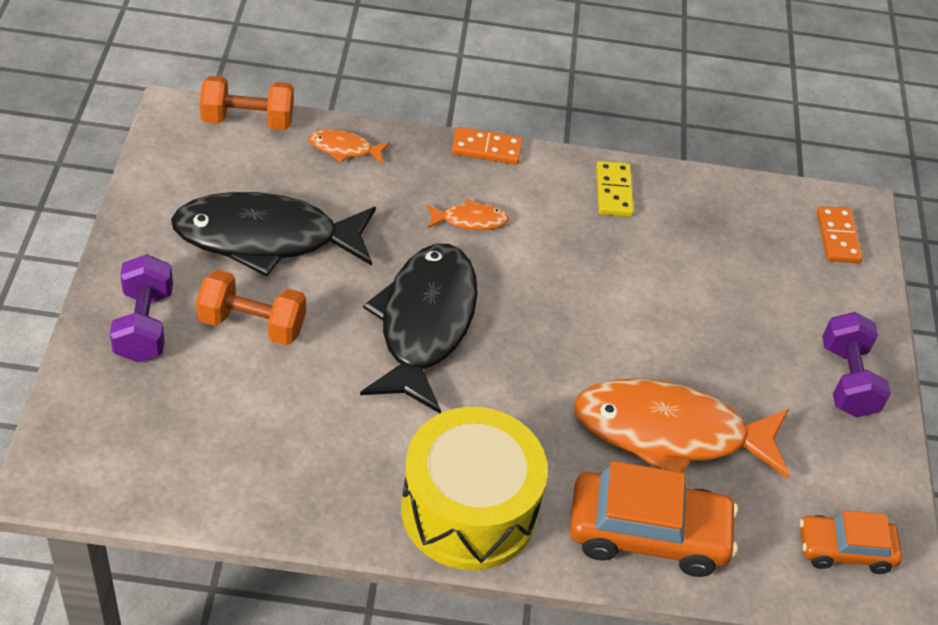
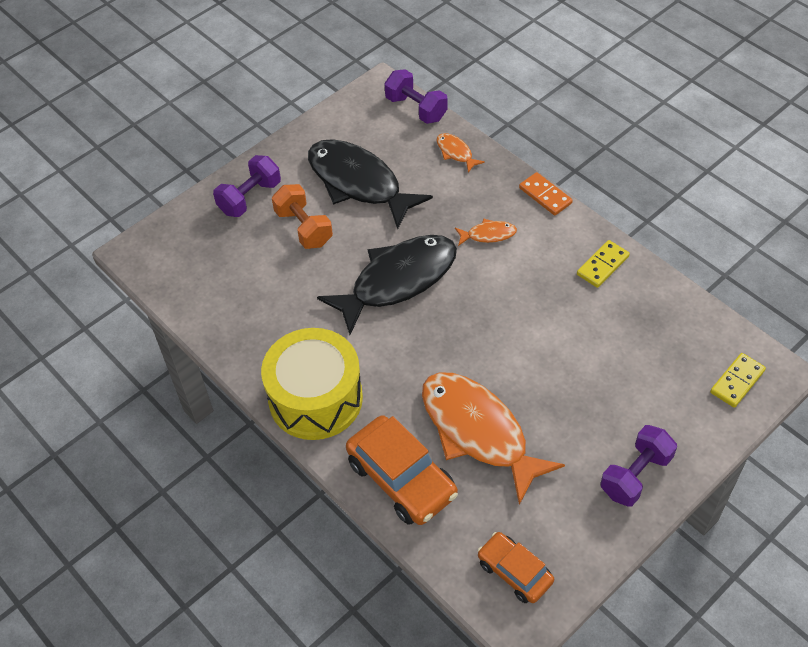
camera: 50 degrees right, 5 degrees up
(248, 121) = (416, 108): orange dumbbell -> purple dumbbell
(470, 220) = (488, 235): orange fish -> orange fish turned 45 degrees counterclockwise
(838, 237) = (737, 382): orange domino -> yellow domino

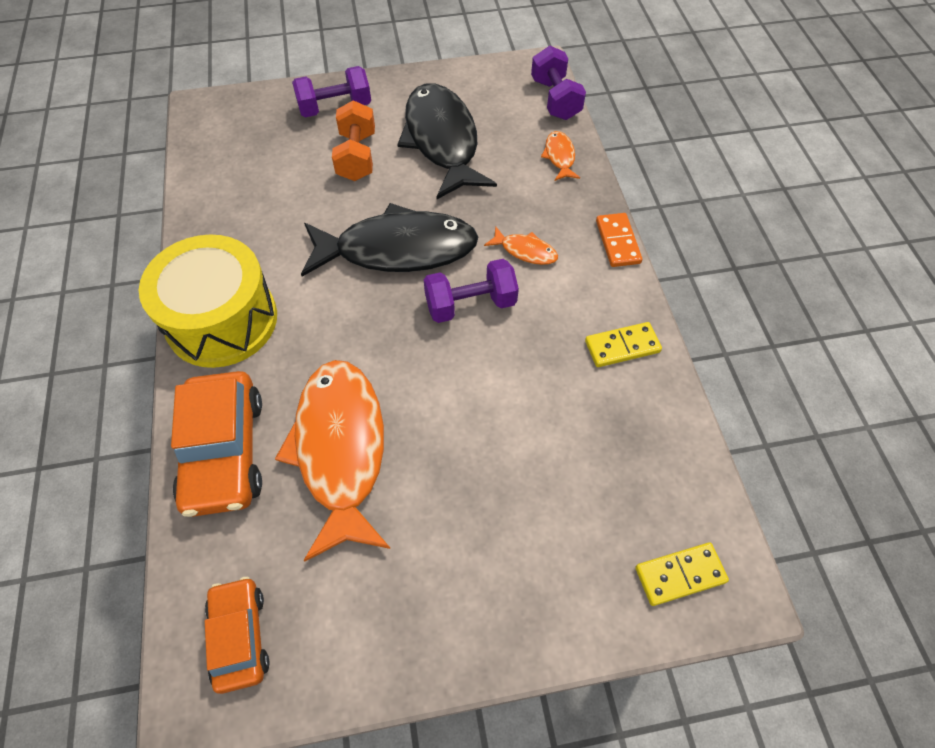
camera: 30 degrees right, 5 degrees up
(635, 475) = (466, 612): purple dumbbell -> purple dumbbell (470, 304)

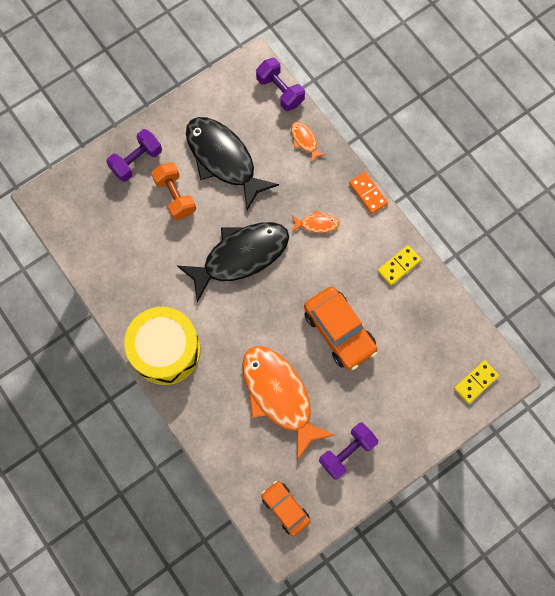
camera: 25 degrees left, 15 degrees up
(224, 451) = (218, 425): orange car -> orange car (339, 331)
(470, 304) = (303, 276): purple dumbbell -> purple dumbbell (347, 452)

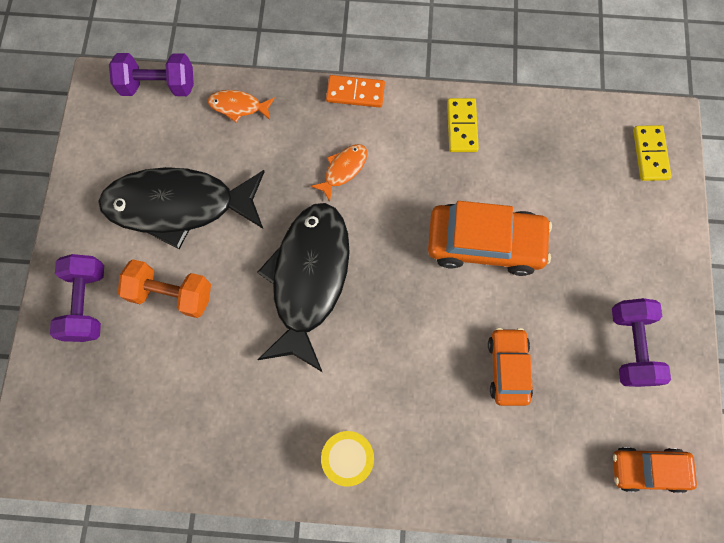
camera: 50 degrees left, 0 degrees up
(166, 350) = (348, 457): yellow drum -> yellow drum, size x0.48
(279, 395) = (508, 368): orange fish -> orange car

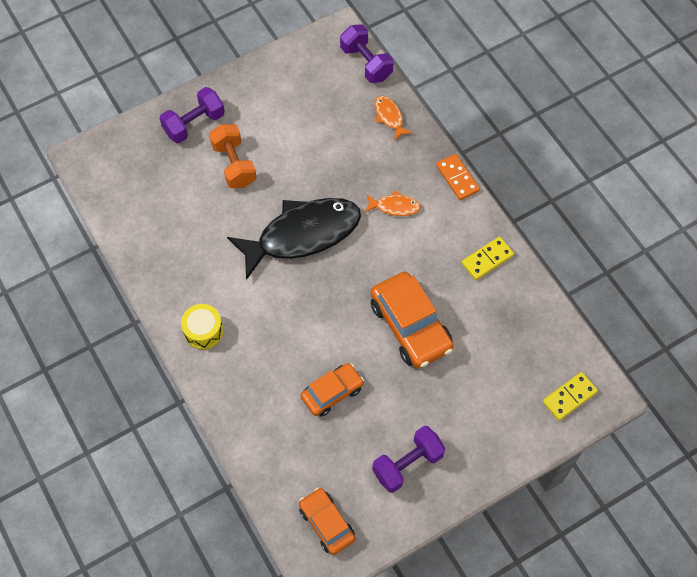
camera: 55 degrees right, 10 degrees down
(178, 205) = (294, 129): black fish -> none

